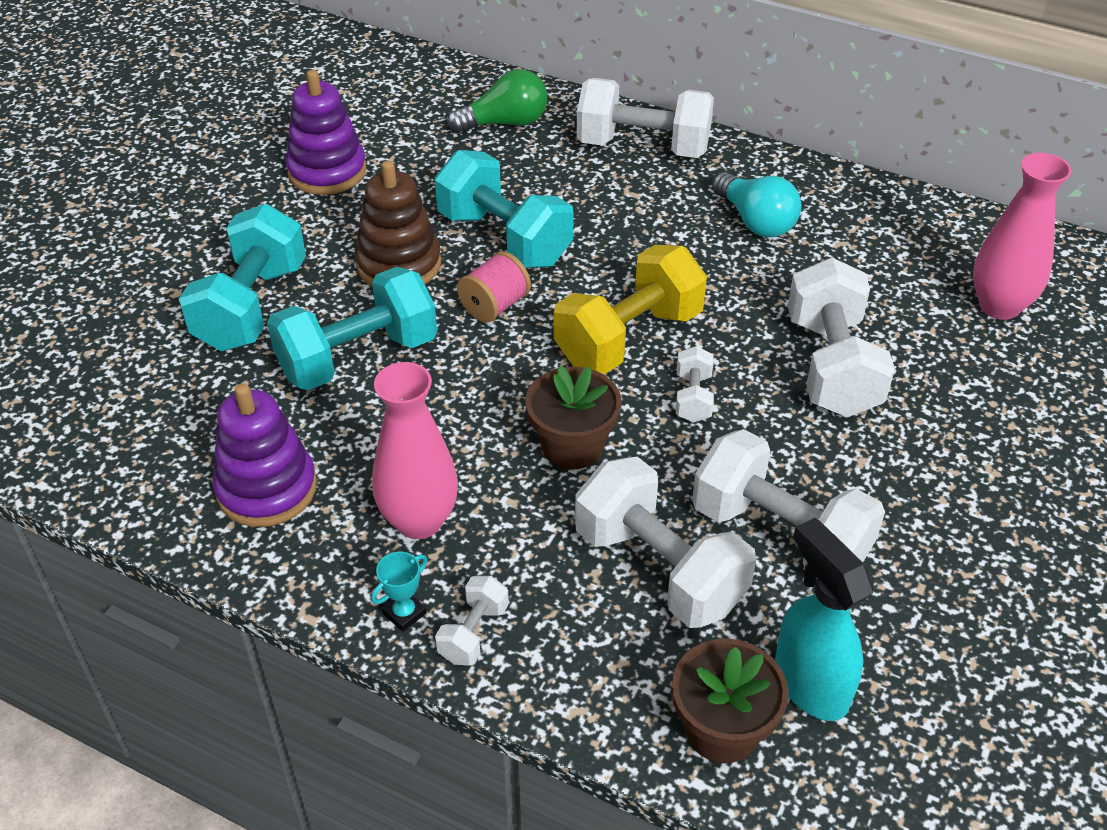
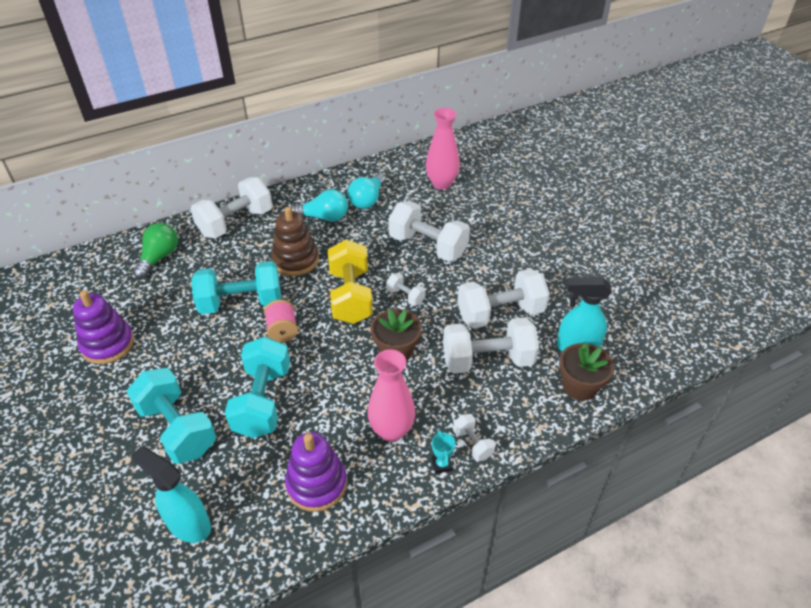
camera: 55 degrees left, 0 degrees up
(123, 400) = (188, 524): none -> turquoise spray bottle
(399, 264) = (214, 351): brown stacking toy -> brown stacking toy (295, 260)
(850, 244) = (367, 200): none -> turquoise light bulb

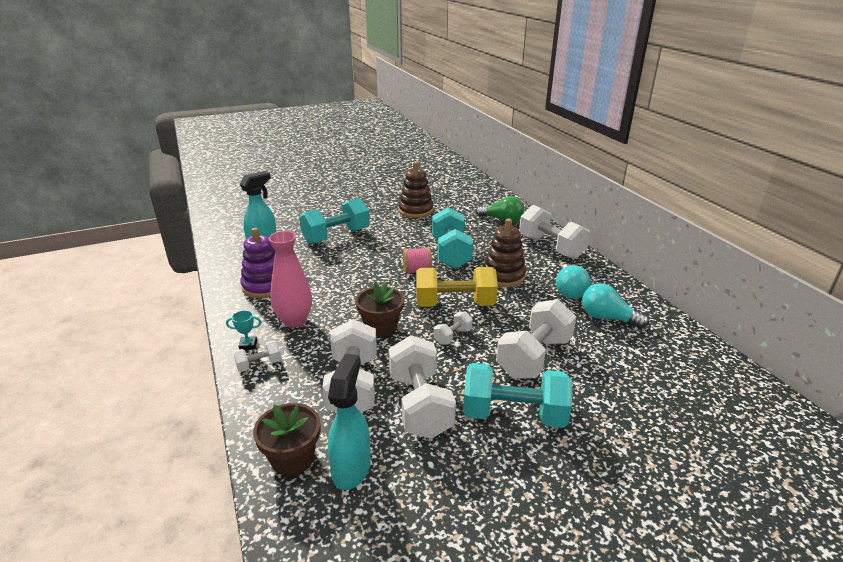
camera: 95 degrees right, 15 degrees down
(108, 344) = (415, 210): purple stacking toy -> brown stacking toy
(262, 401) = (347, 264): turquoise dumbbell -> turquoise dumbbell (513, 414)
(441, 183) = (662, 378): pink vase -> none

